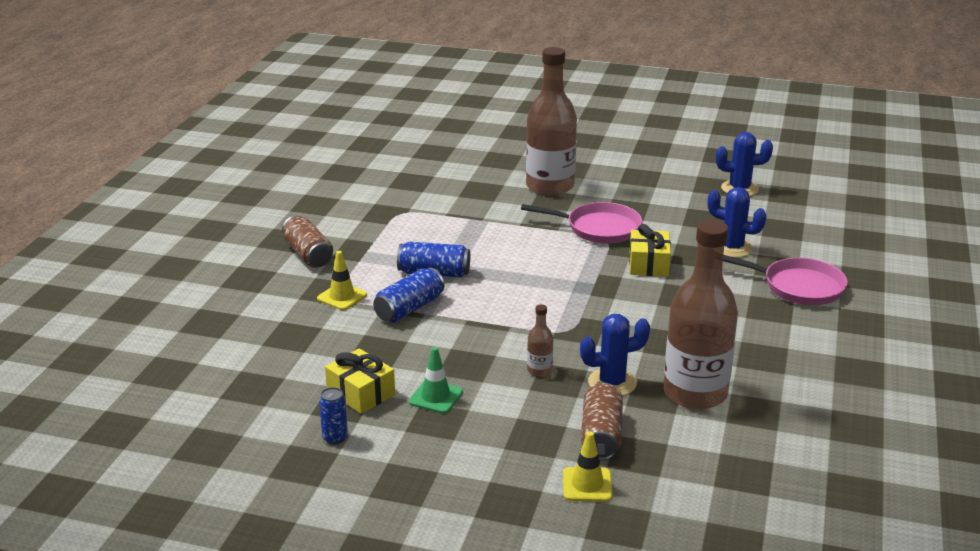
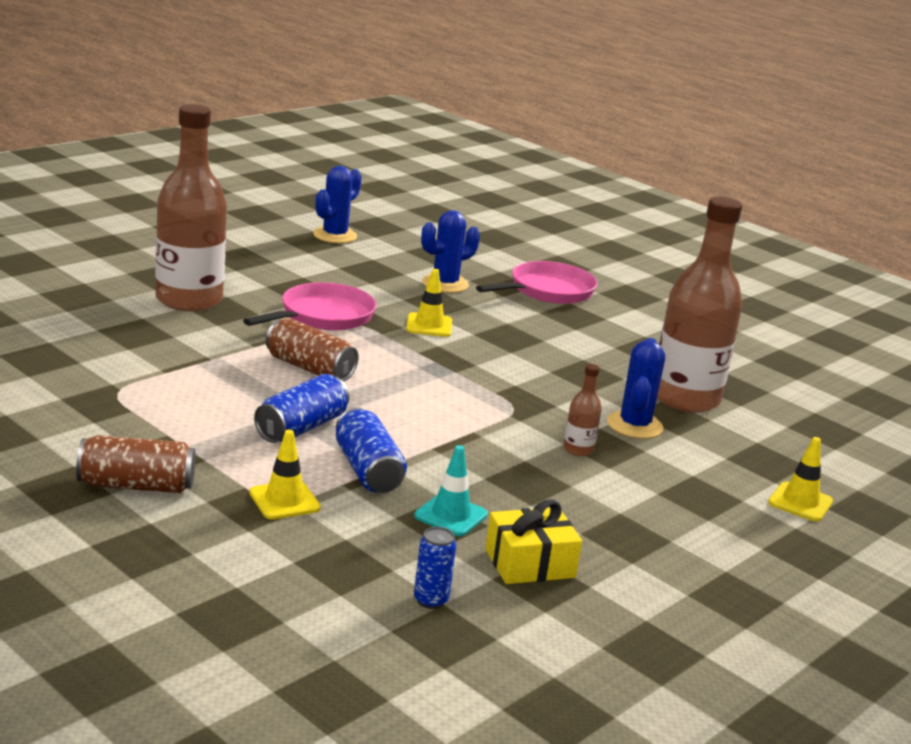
camera: 65 degrees left, 5 degrees down
(335, 438) = (613, 611): blue can -> blue can (431, 600)
(388, 351) = (451, 515): none -> turquoise traffic cone
(436, 397) = (579, 522): green traffic cone -> none
(601, 435) = (722, 465): brown can -> brown can (310, 368)
(648, 264) = (429, 325): yellow gift -> yellow traffic cone

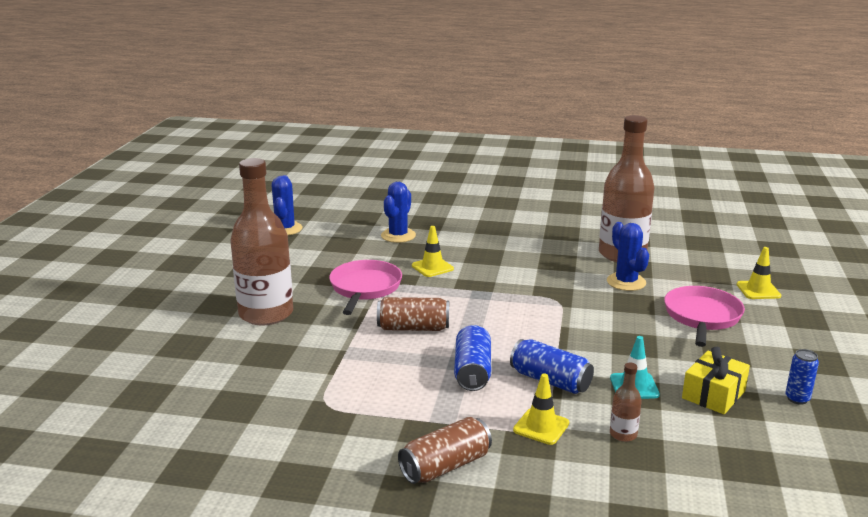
camera: 30 degrees left, 0 degrees up
(431, 600) = (709, 447): blue can -> blue can (797, 399)
(547, 291) = (457, 217): pink pan -> pink pan (702, 317)
(578, 449) = (625, 310): brown bottle -> brown bottle (623, 434)

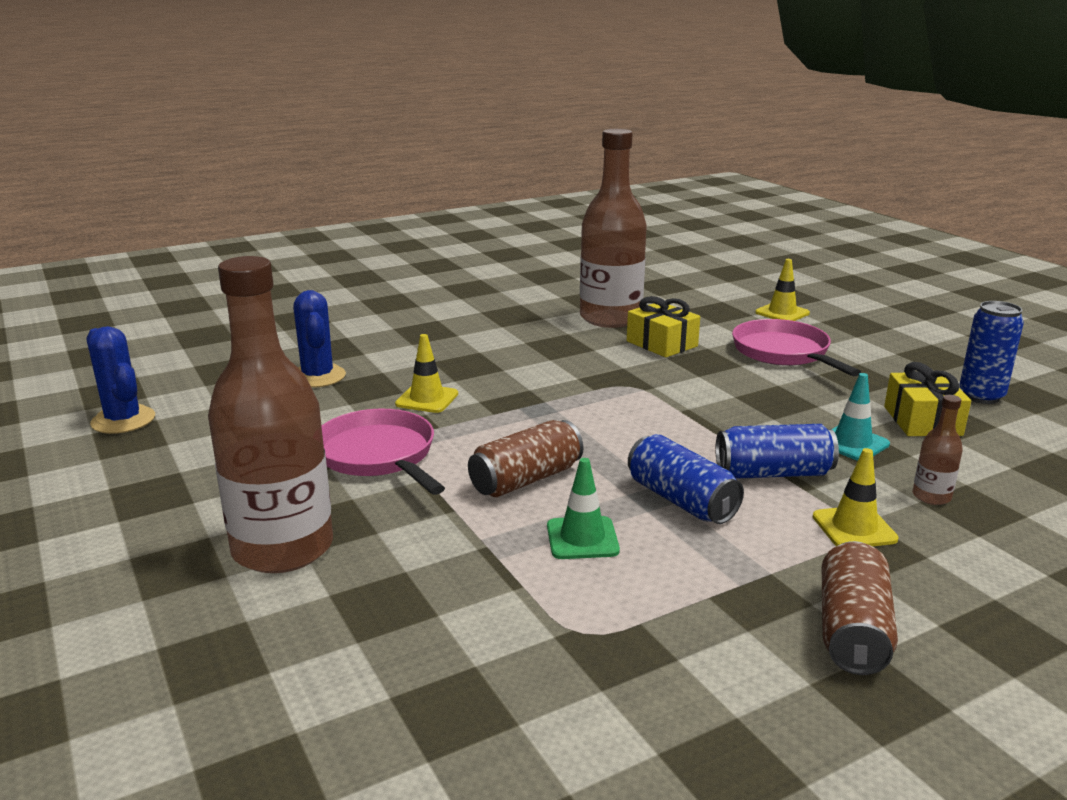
camera: 40 degrees left, 0 degrees up
(393, 366) = (582, 538): none -> green traffic cone
(626, 282) = (662, 344): blue cactus -> yellow gift
(797, 399) = (981, 396): blue can -> blue can, size x1.55

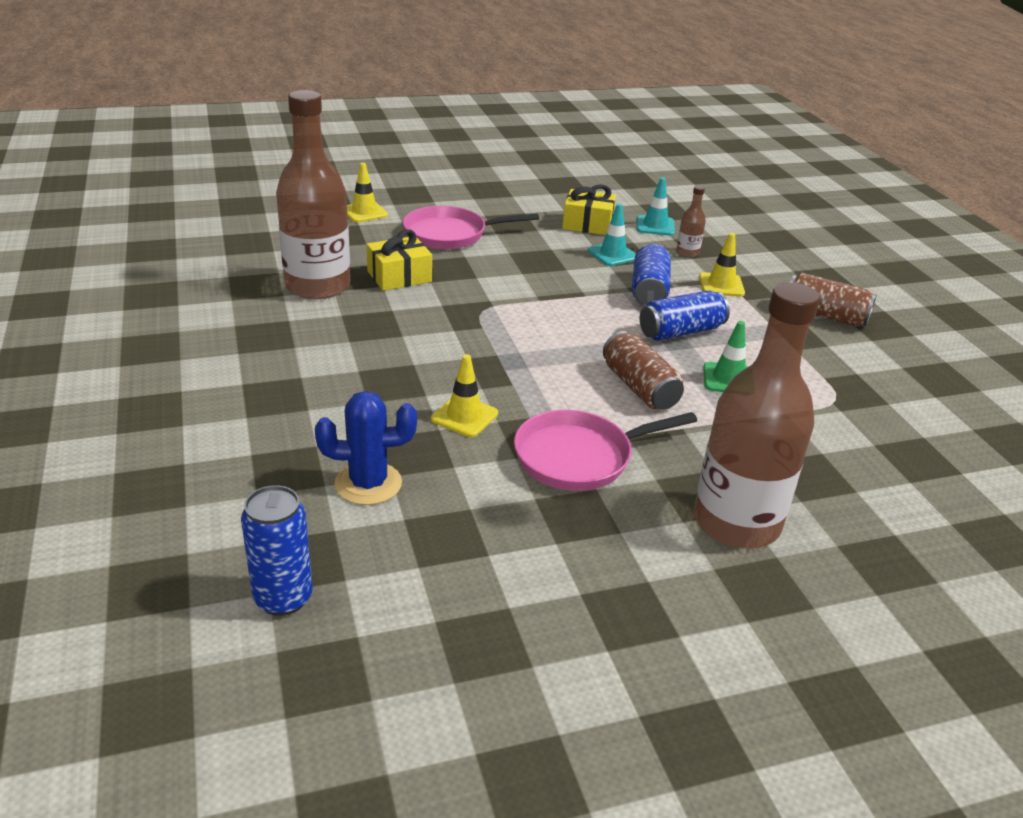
camera: 80 degrees left, 10 degrees up
(123, 420) = (427, 653): blue cactus -> none
(981, 396) = (558, 196): blue can -> blue can (283, 598)
(990, 467) = (655, 226): none -> turquoise traffic cone

